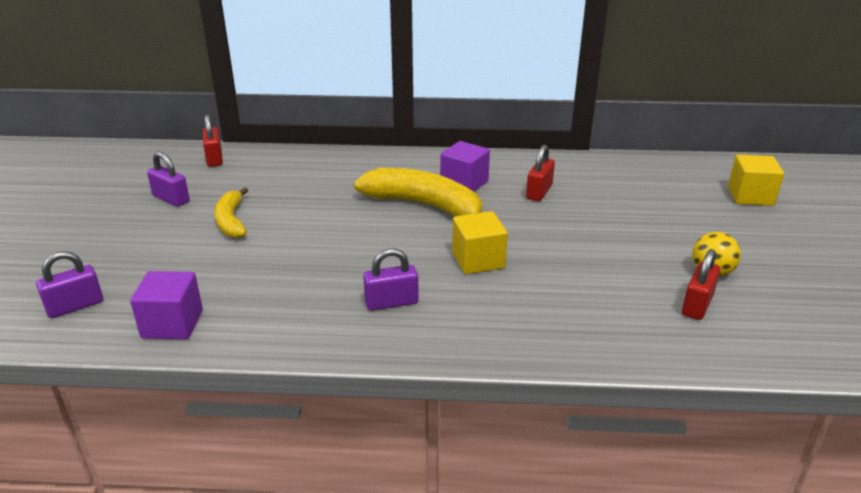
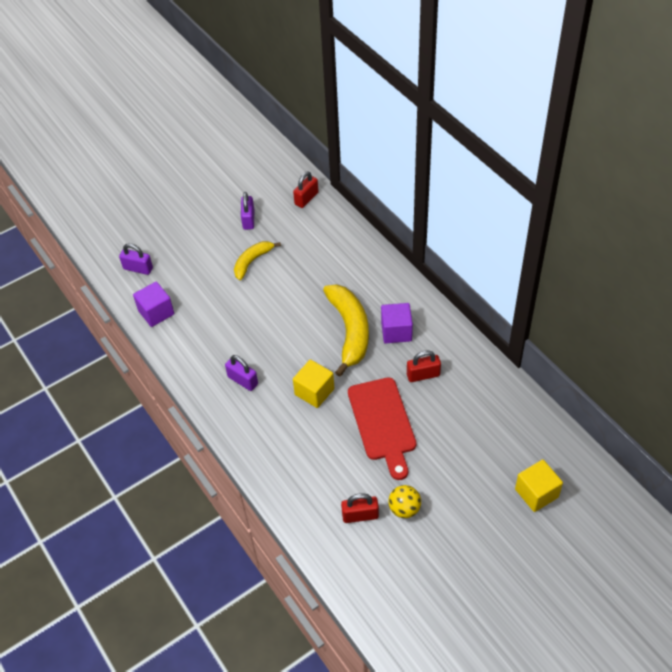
camera: 55 degrees right, 20 degrees up
(575, 237) = (382, 423): none -> red cutting board

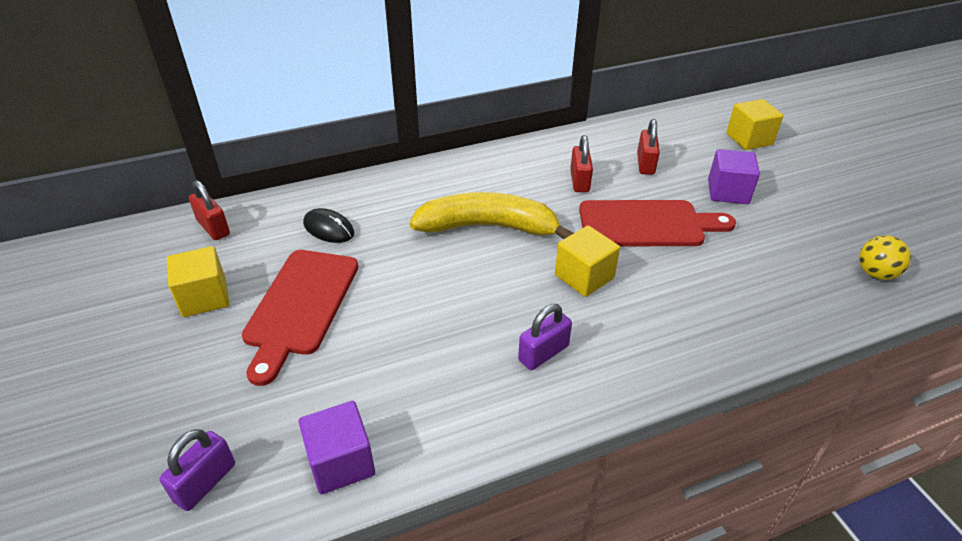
camera: 80 degrees left, 10 degrees down
(248, 220) = (204, 297): purple padlock -> yellow cube
(252, 261) = (300, 306): yellow banana -> red cutting board
(322, 251) = (328, 228): none -> black mouse
(360, 515) = (790, 267): red padlock -> red padlock (645, 164)
(396, 331) = (504, 189): purple cube -> purple cube (728, 192)
(404, 509) = (776, 229): yellow ball -> yellow ball (875, 273)

